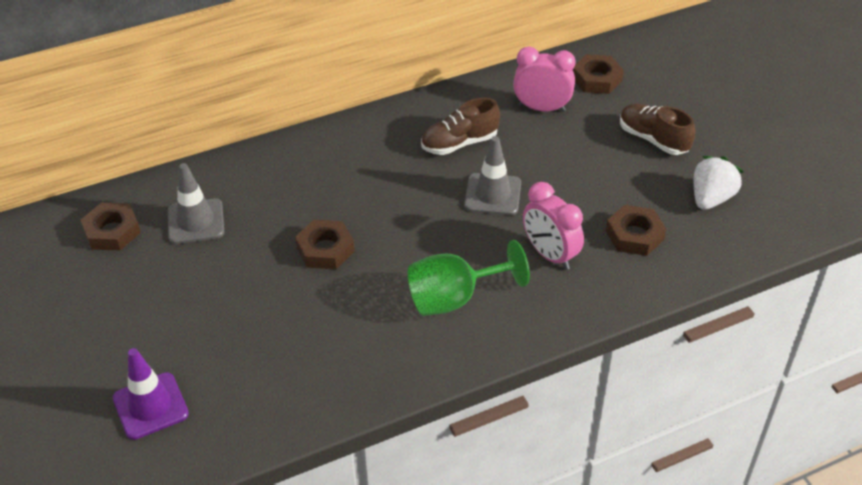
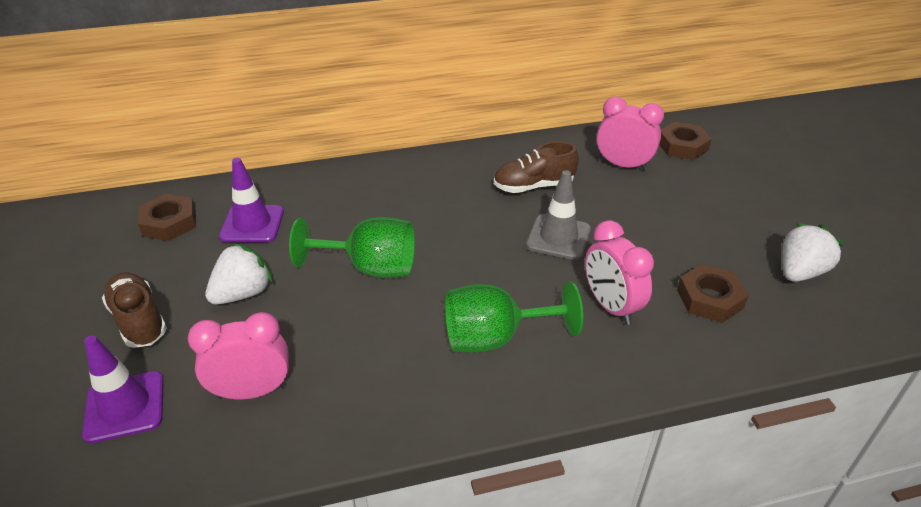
camera: 10 degrees right, 5 degrees down
(196, 221) = (252, 224): grey traffic cone -> purple traffic cone
(214, 291) = (243, 293): none -> white strawberry
(257, 376) = (252, 391): none -> pink clock
(325, 249) = (370, 267): brown nut -> green goblet
(653, 139) = (737, 206): brown shoe -> brown shoe (139, 320)

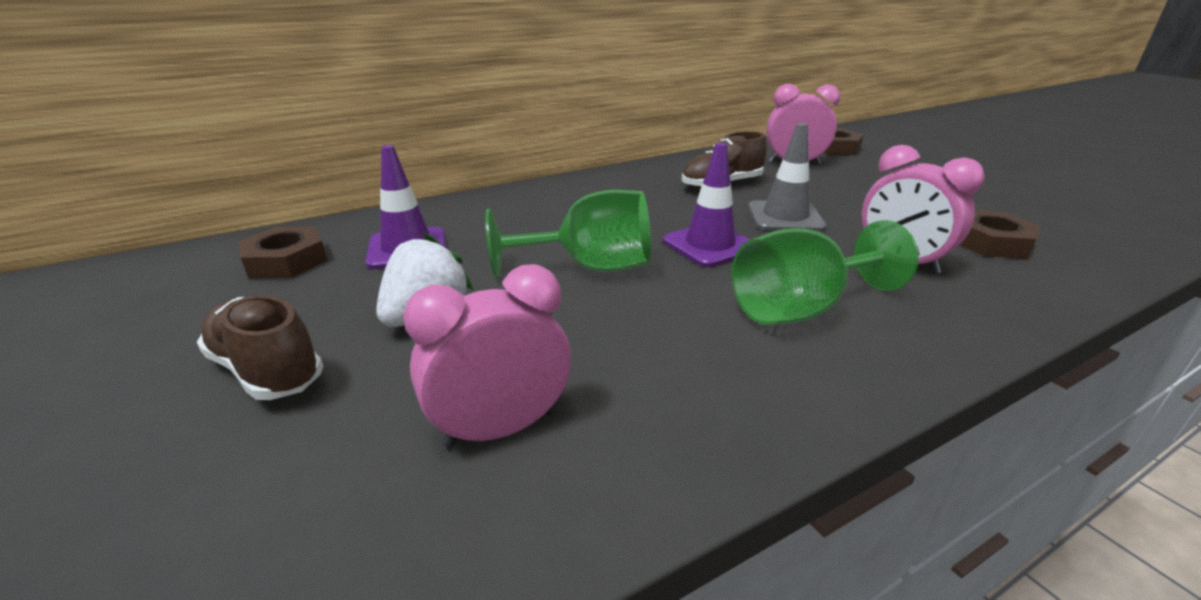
camera: 15 degrees left, 10 degrees down
(125, 407) = (271, 496): purple traffic cone -> purple traffic cone (709, 245)
(800, 272) = (1045, 213): white strawberry -> none

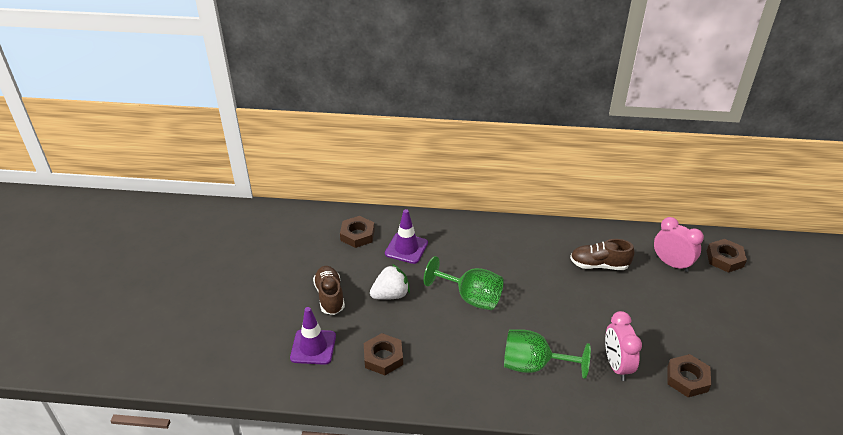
camera: 35 degrees right, 10 degrees up
(500, 428) = (383, 357): pink clock -> brown nut
(709, 245) = (538, 309): purple traffic cone -> purple traffic cone (313, 347)
(785, 217) = (601, 308): grey traffic cone -> none

